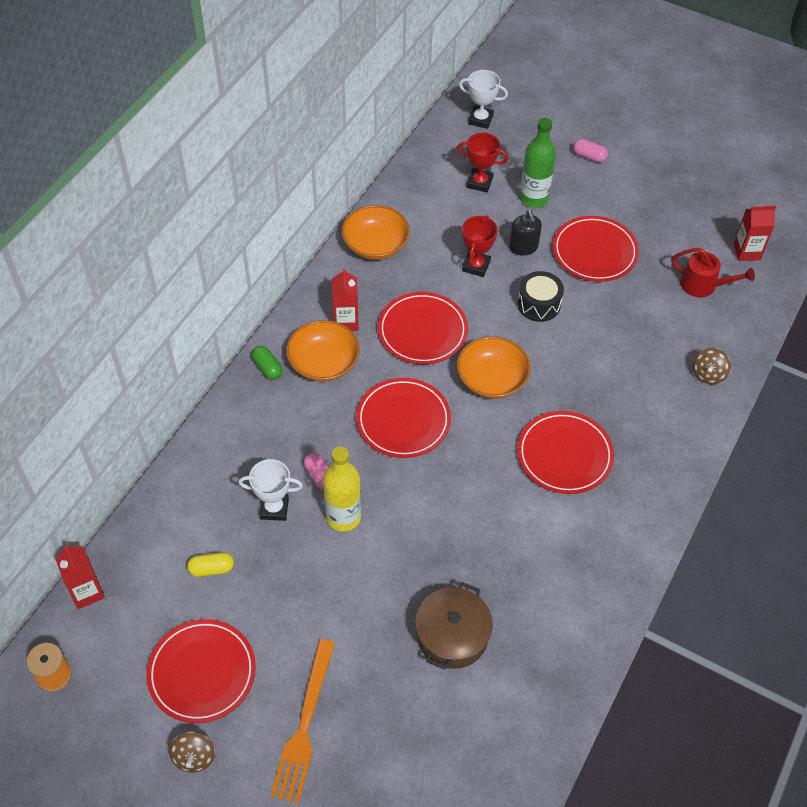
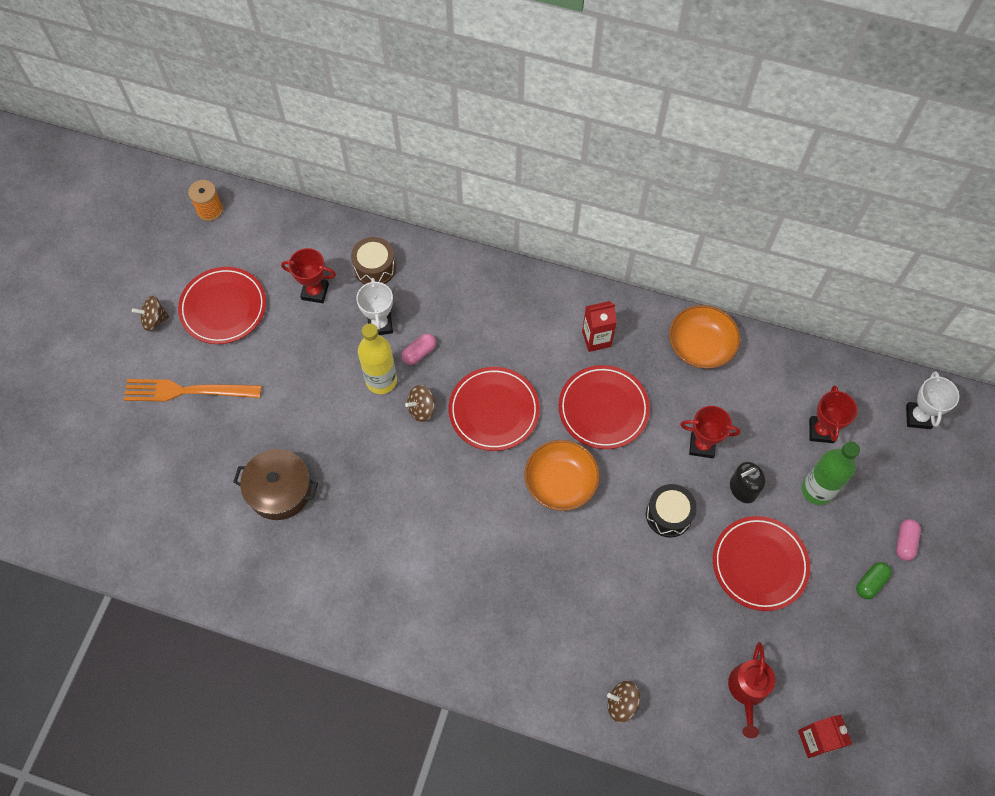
camera: 80 degrees right, 10 degrees up
(87, 592) = (281, 211): red carton -> none
(200, 503) = (375, 268): none -> brown drum
(211, 569) = (315, 292): yellow capsule -> red trophy
(267, 368) = (526, 285): green capsule -> green capsule (870, 583)
(323, 363) = (543, 330): orange bowl -> none
(386, 484) = (421, 409): none -> brown spinning top
(564, 455) = (486, 563): red plate -> none

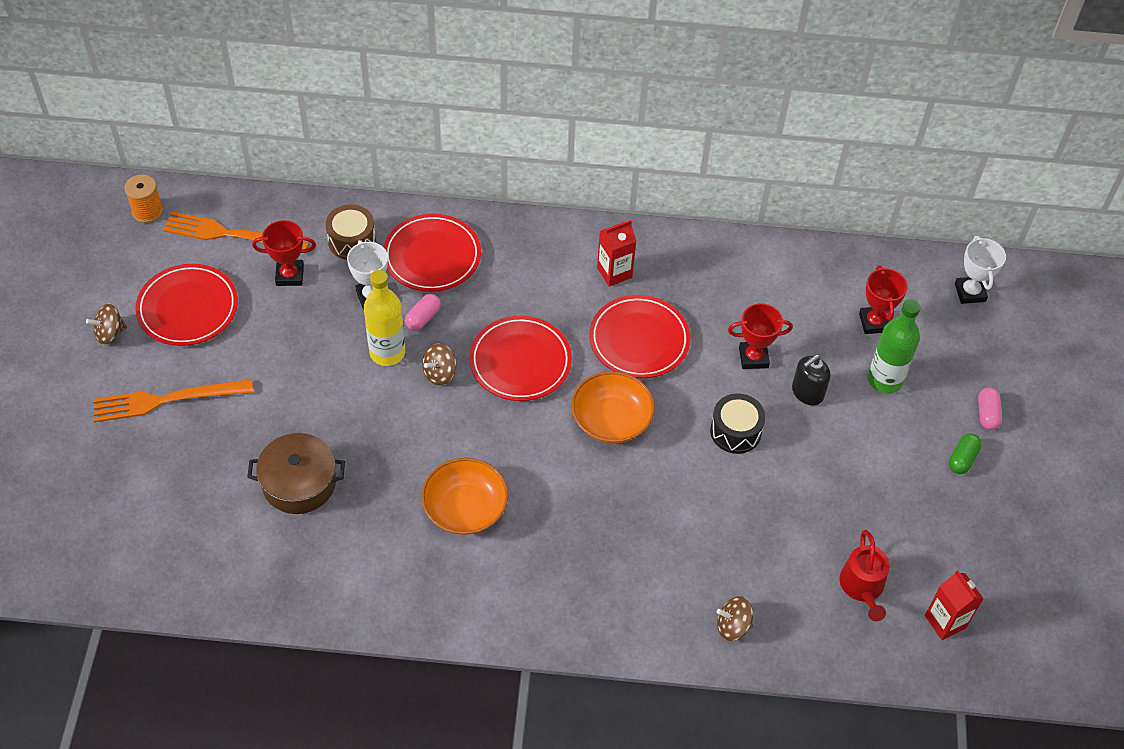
camera: 15 degrees left, 10 degrees down
(274, 244) = (231, 234): none -> orange fork
(700, 346) = (727, 262): orange bowl -> orange bowl (465, 508)
(759, 564) = (843, 462): red plate -> red plate (432, 256)

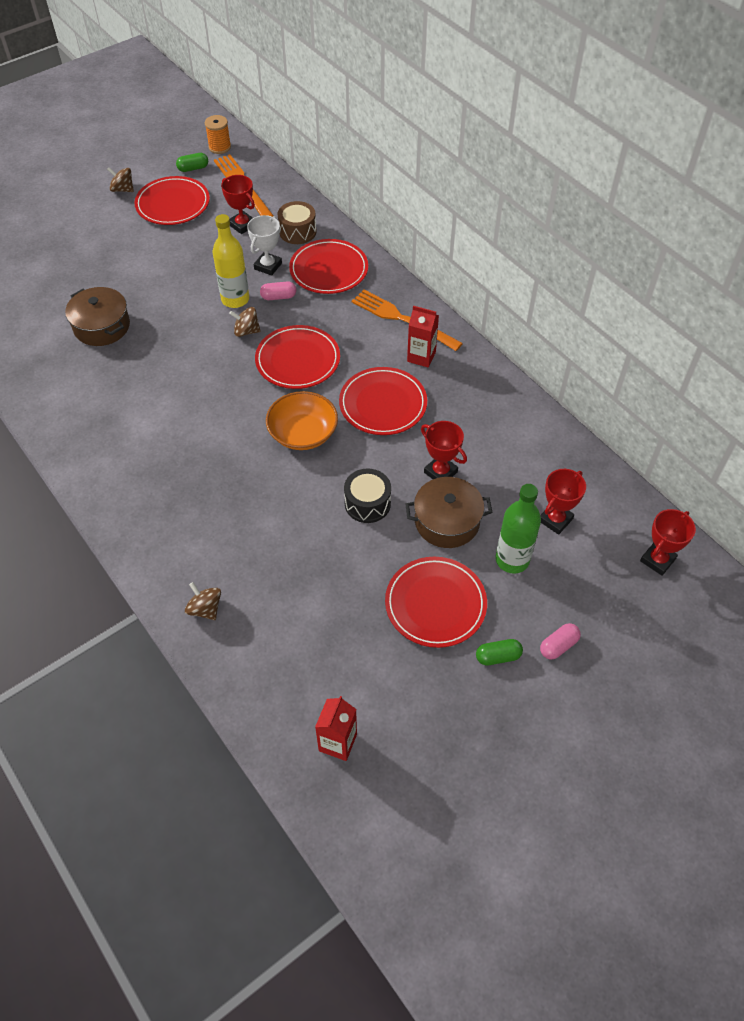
camera: 50 degrees right, 0 degrees up
(153, 255) = (193, 168): none -> green capsule
(166, 400) = (102, 238): orange fork -> orange fork (402, 319)
(465, 508) = (159, 409): orange bowl -> none
(807, 392) = (447, 521): black soap dispenser -> brown pot
(862, 587) = (315, 666): red watering can -> none
(879, 462) = (435, 604): none -> red plate
(970, 292) = (657, 560): white trophy -> red trophy

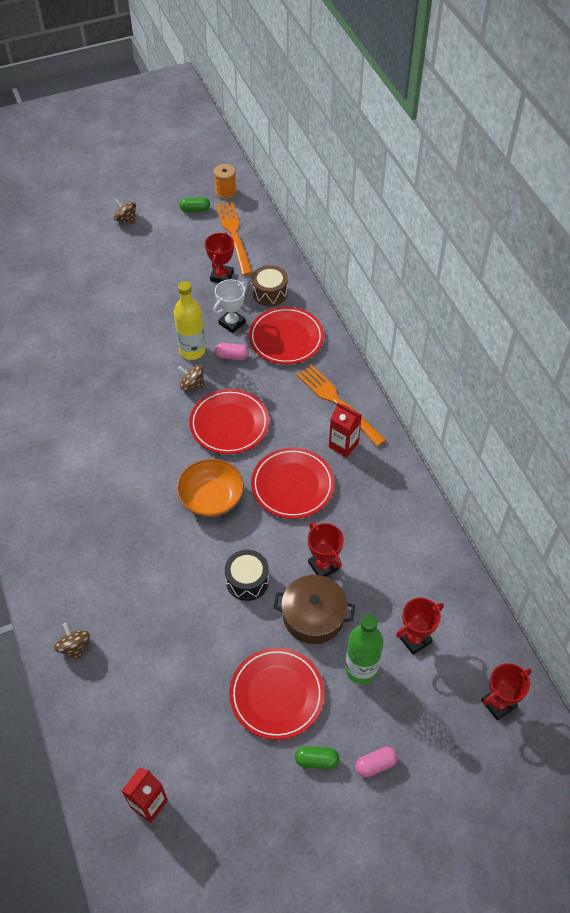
camera: 15 degrees right, 0 degrees up
(102, 326) = (67, 353): brown pot -> none
(173, 204) = (166, 243): red plate -> none
(242, 225) = (222, 276): red trophy -> red trophy turned 45 degrees clockwise

